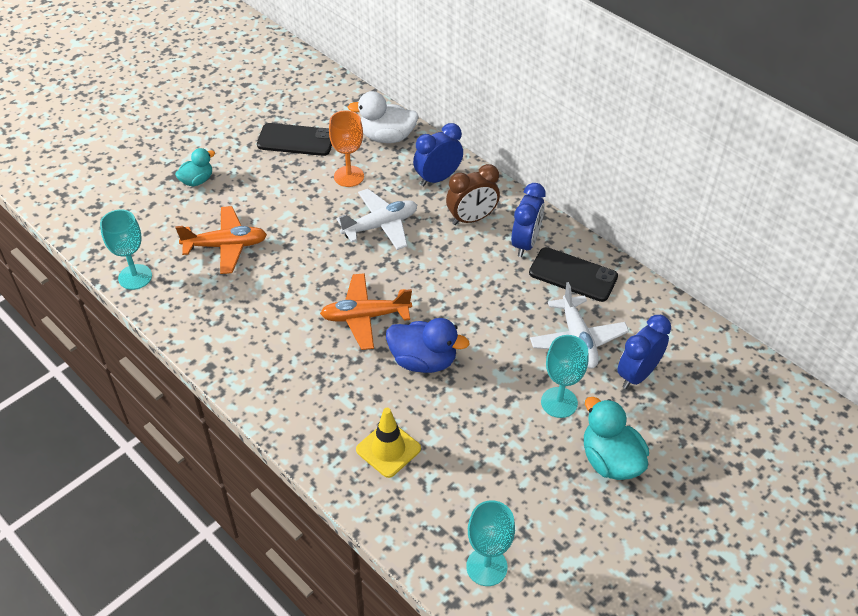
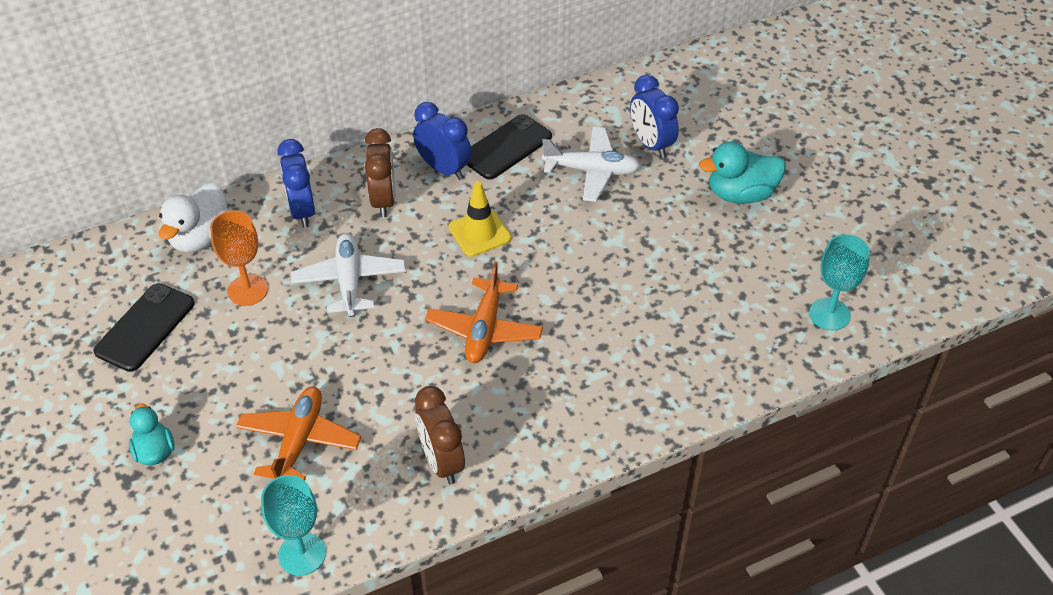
camera: 70 degrees left, 0 degrees up
(231, 327) = (442, 461): none -> brown clock
(388, 449) = (673, 354): yellow traffic cone -> yellow traffic cone (479, 233)
(423, 361) = (569, 296): blue duck -> none
(559, 402) = (662, 208): turquoise goblet -> none

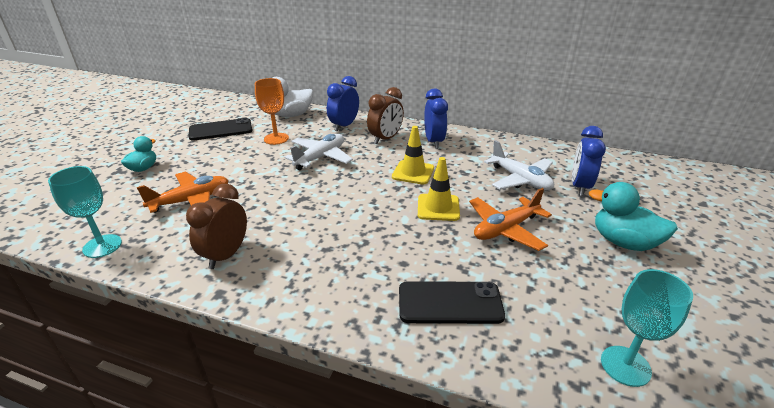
camera: 45 degrees right, 15 degrees down
(484, 329) = (349, 212): orange plane -> orange plane (505, 229)
(506, 147) = (481, 148): black phone -> black phone (450, 303)
(559, 263) = (438, 207): none -> yellow traffic cone

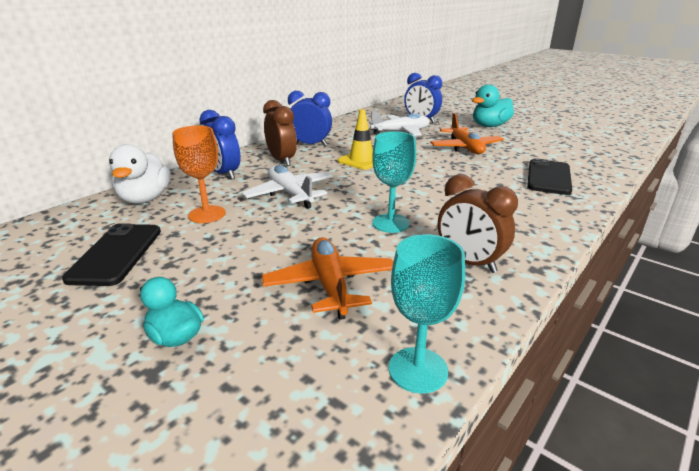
camera: 70 degrees left, 5 degrees down
(438, 207) = (426, 161): yellow traffic cone -> none
(625, 366) = (598, 149): turquoise goblet -> turquoise goblet (390, 223)

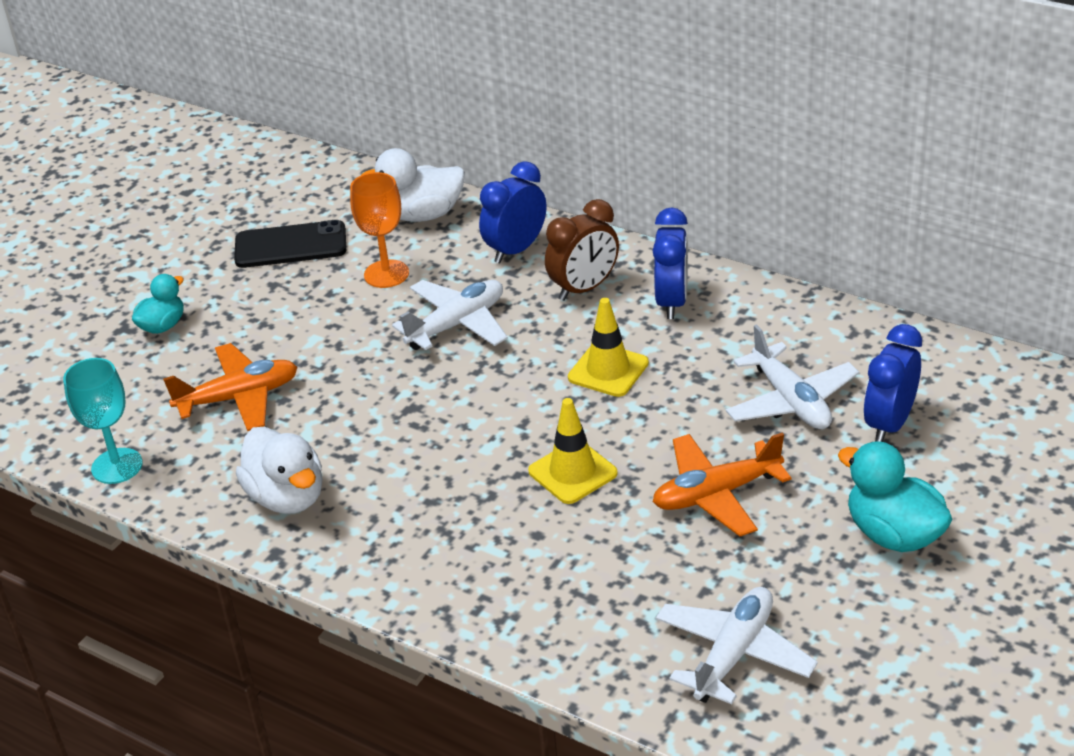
camera: 85 degrees right, 10 degrees up
(390, 223) = (380, 426): turquoise goblet -> none
(447, 173) = (572, 472): none -> yellow traffic cone
(469, 262) = (287, 497): brown clock -> white duck
(548, 177) = (581, 599): black phone -> none
(572, 153) = (733, 654): none -> white plane

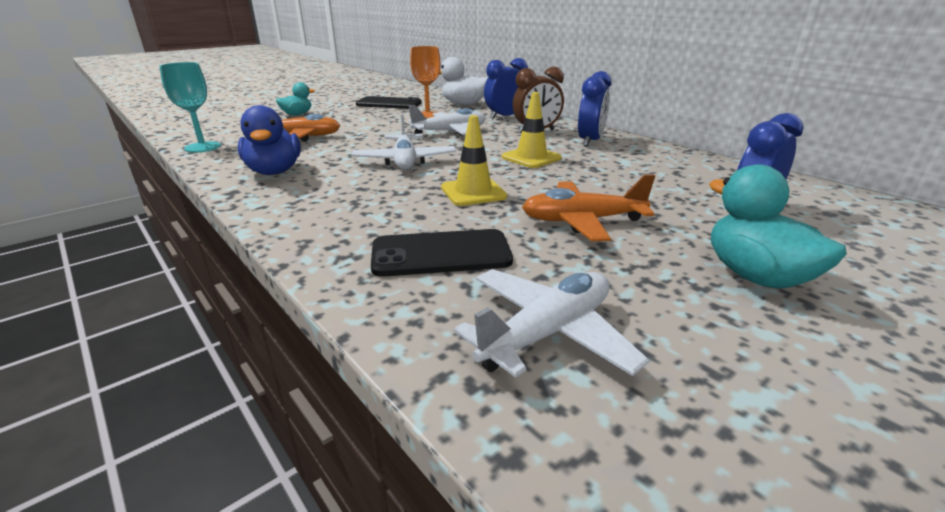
camera: 15 degrees right, 10 degrees down
(287, 497) = (274, 171): white duck -> blue duck
(596, 588) = (441, 254): none -> black phone
(791, 401) = (663, 187): white plane -> white plane (405, 161)

